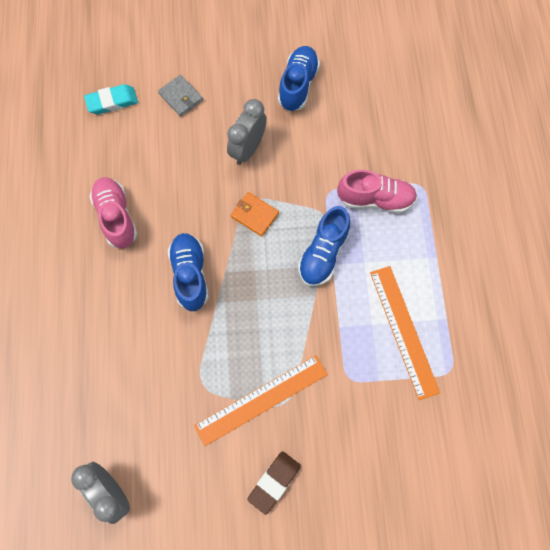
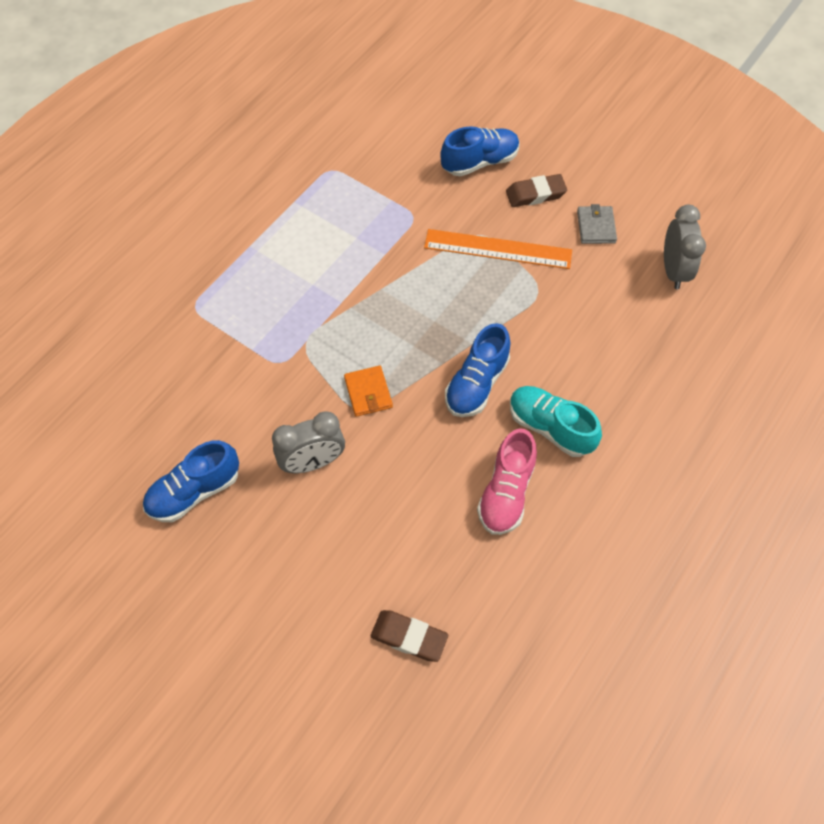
camera: 140 degrees left, 10 degrees down
(112, 102) = (409, 637): turquoise eraser -> brown eraser
(118, 281) = (550, 427): none -> turquoise shoe
(181, 97) = (328, 579): grey wallet -> grey wallet (596, 227)
(323, 254) = (340, 315): blue shoe -> blue shoe (479, 162)
(375, 199) = (246, 325): pink shoe -> none
(403, 331) = (337, 216): orange ruler -> none

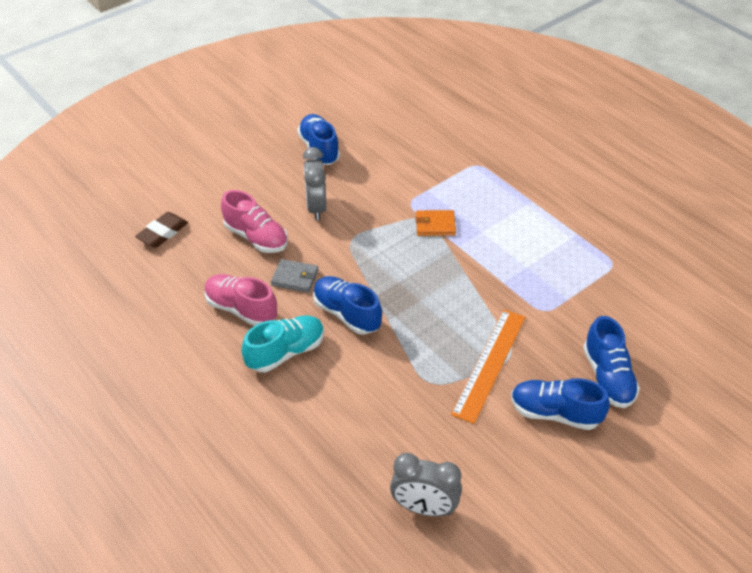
camera: 105 degrees right, 15 degrees down
(368, 392) = (364, 246): orange wallet -> orange wallet (435, 225)
(385, 515) = (256, 237): none -> pink shoe
(535, 194) = (555, 413): brown eraser -> blue shoe
(596, 227) = (500, 454): grey wallet -> grey wallet (295, 278)

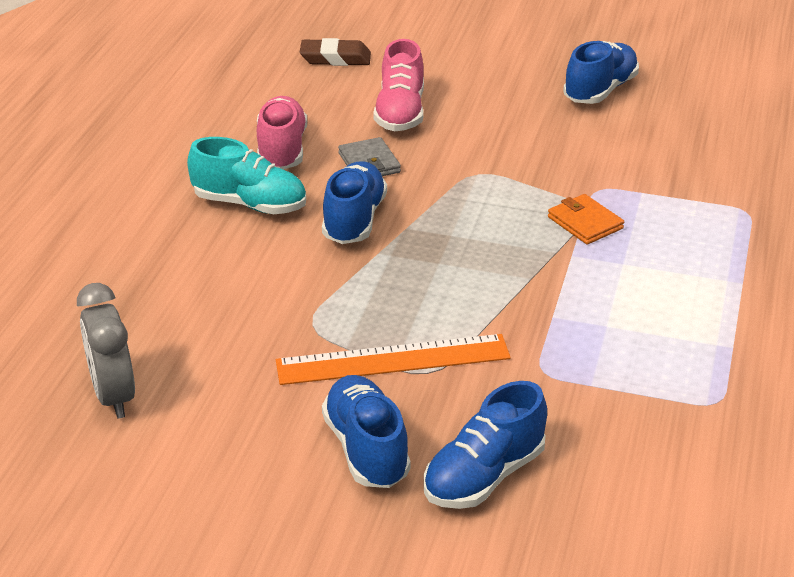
camera: 55 degrees right, 10 degrees down
(316, 207) = (499, 129): grey clock -> none

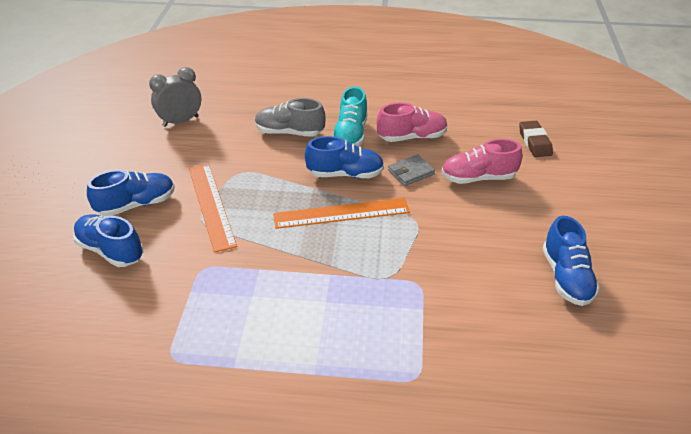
camera: 80 degrees right, 5 degrees up
(215, 265) = (289, 132): none -> grey shoe
(447, 233) = (341, 213): none -> orange ruler
(585, 223) = (371, 278): orange wallet -> none
(600, 90) = (566, 277): blue shoe -> blue shoe turned 60 degrees clockwise

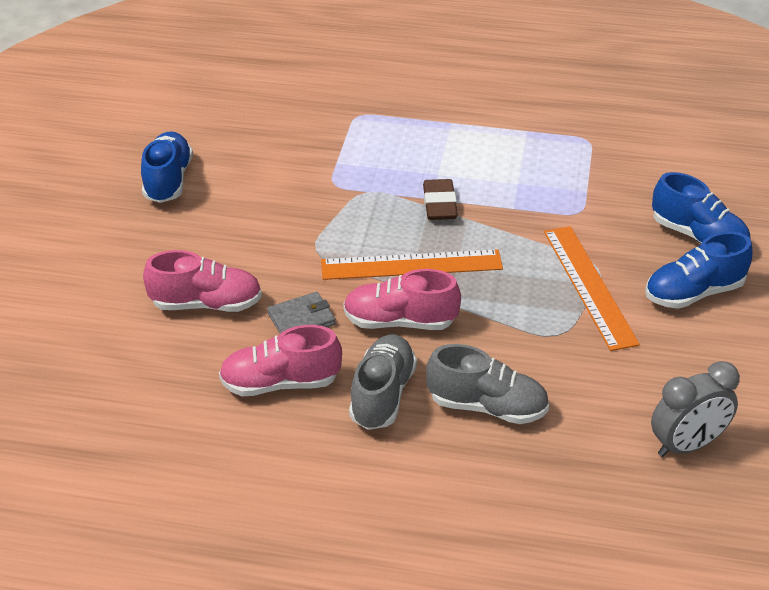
camera: 175 degrees left, 0 degrees up
(345, 174) = (400, 322): blue shoe -> pink shoe
(350, 135) = (382, 395): turquoise shoe -> grey shoe
(534, 142) = (84, 360): brown eraser -> brown eraser (439, 204)

